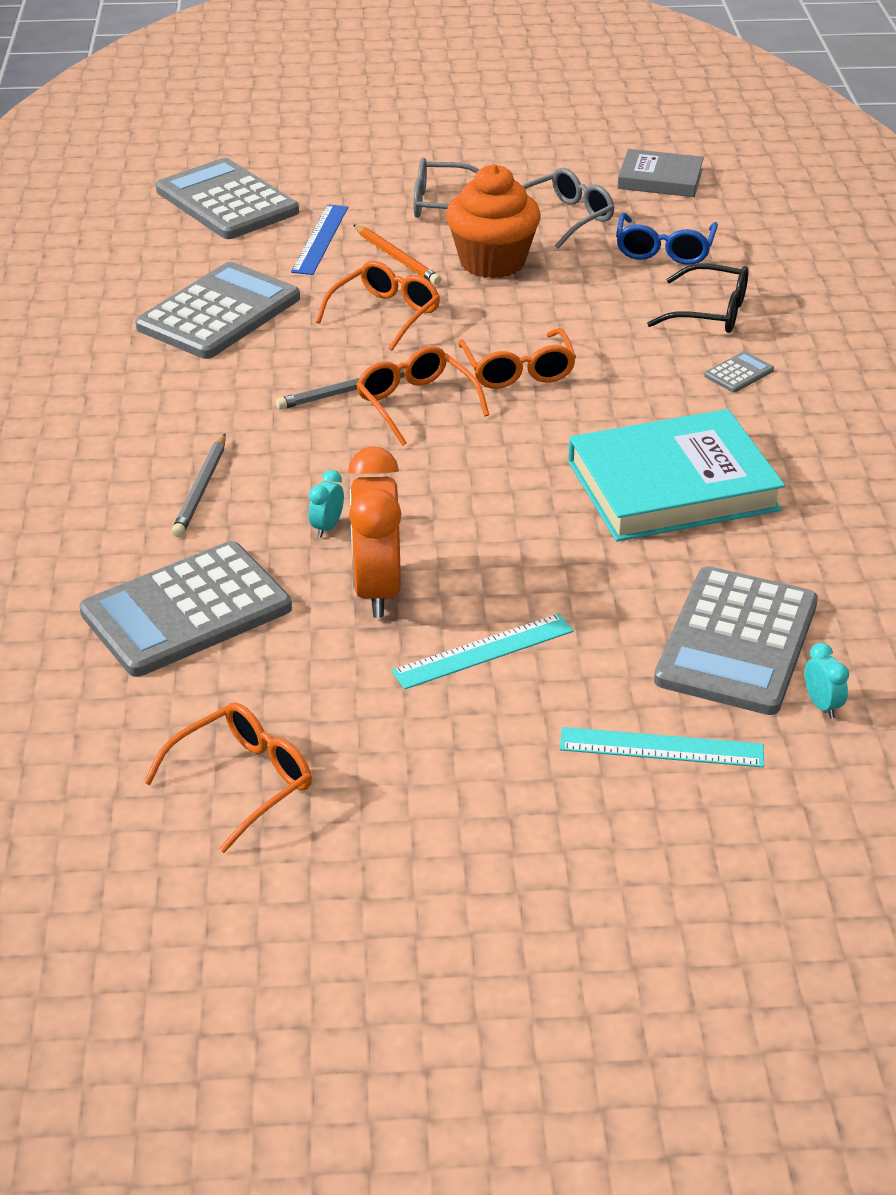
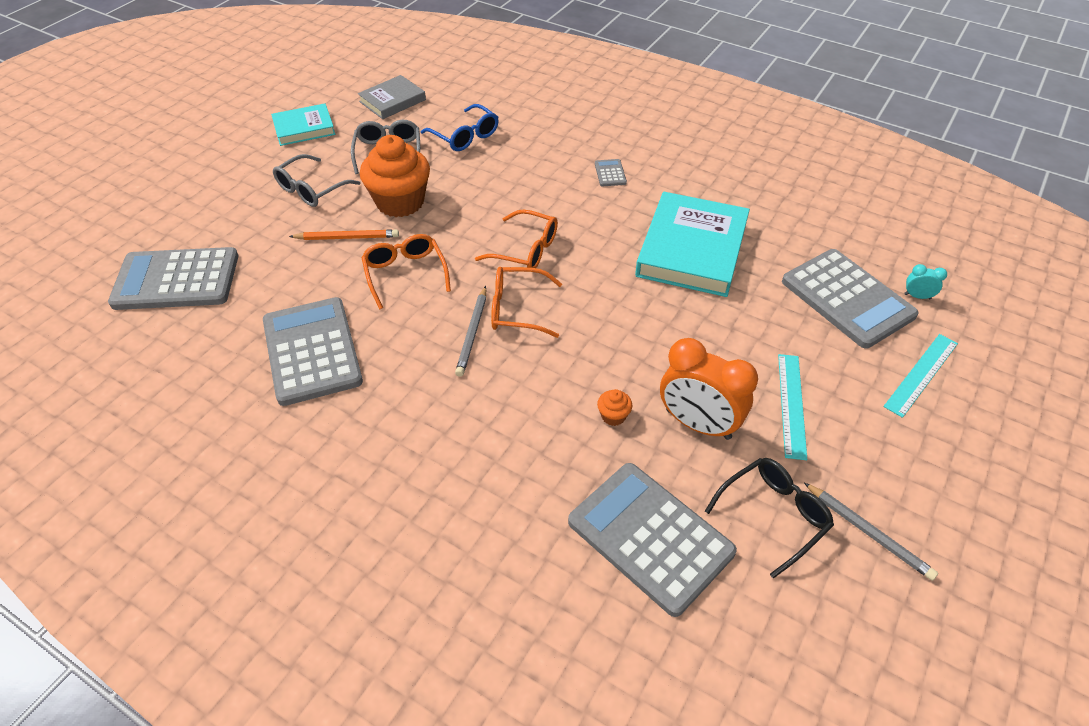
camera: 55 degrees left, 10 degrees up
(186, 611) = (650, 537): grey calculator -> grey calculator turned 135 degrees clockwise
(201, 489) = (515, 462): grey pencil -> grey pencil (868, 532)
(243, 781) = (855, 592): orange glasses -> none
(320, 239) = (282, 259): blue ruler -> none
(327, 527) = (613, 416): turquoise clock -> orange cupcake
(533, 154) = (304, 128): none -> turquoise book
(711, 313) = (544, 153): black glasses -> black glasses (774, 515)

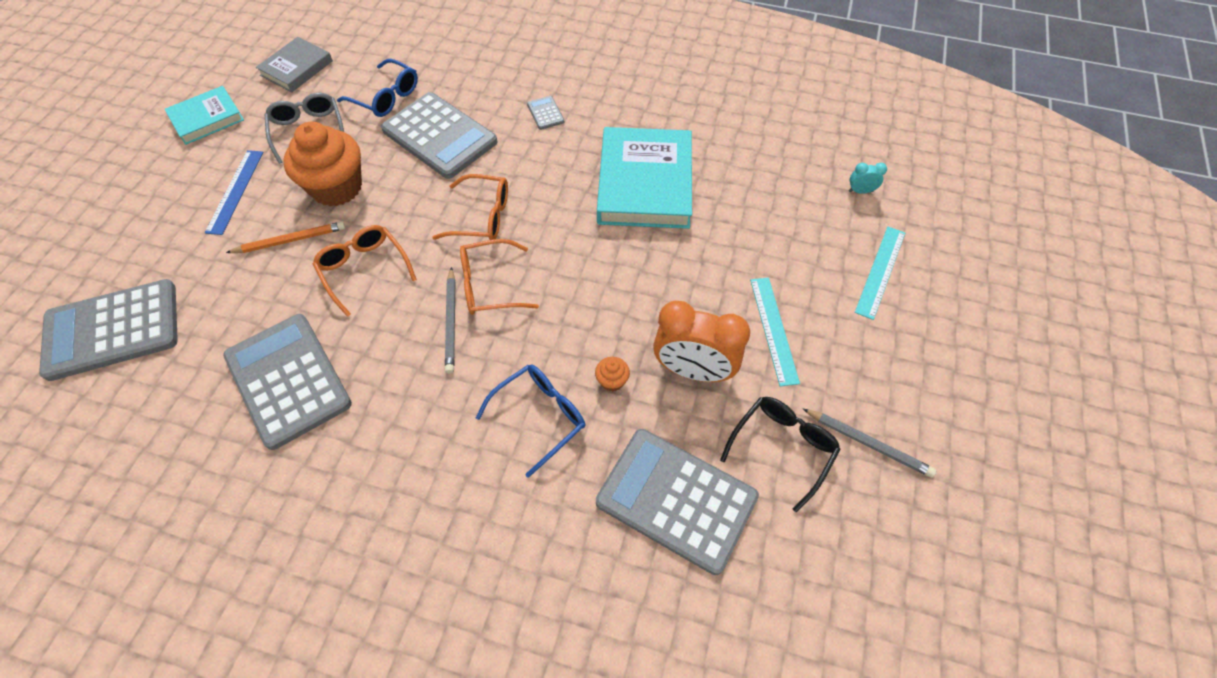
camera: 15 degrees left, 10 degrees up
(311, 189) = (235, 191): grey glasses -> blue ruler
(534, 432) = (540, 416): none -> blue glasses
(847, 298) = (799, 206): grey calculator -> grey calculator (439, 136)

